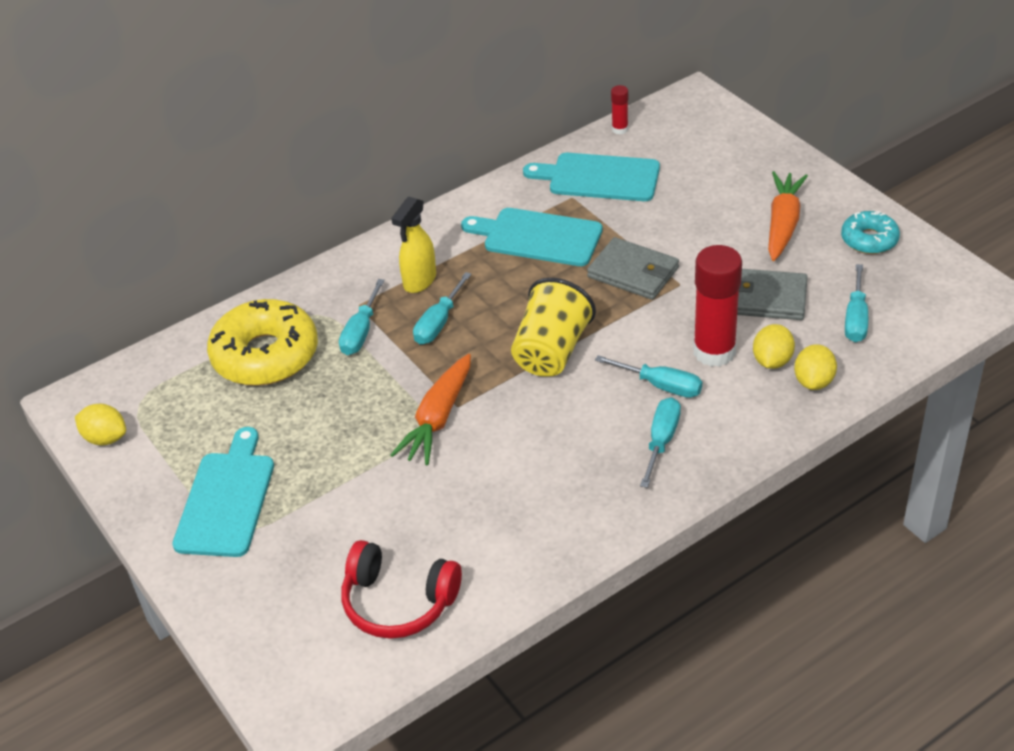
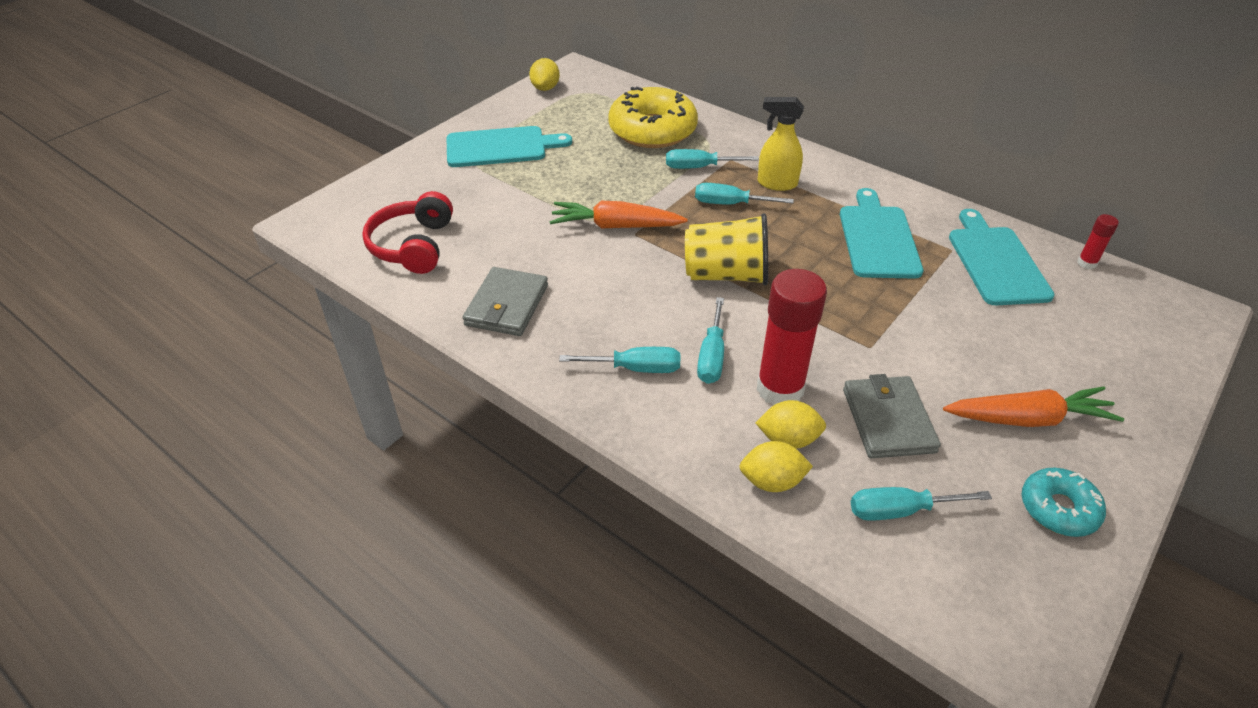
camera: 70 degrees right, 0 degrees up
(633, 272) = (867, 310): grey wallet -> grey wallet (507, 305)

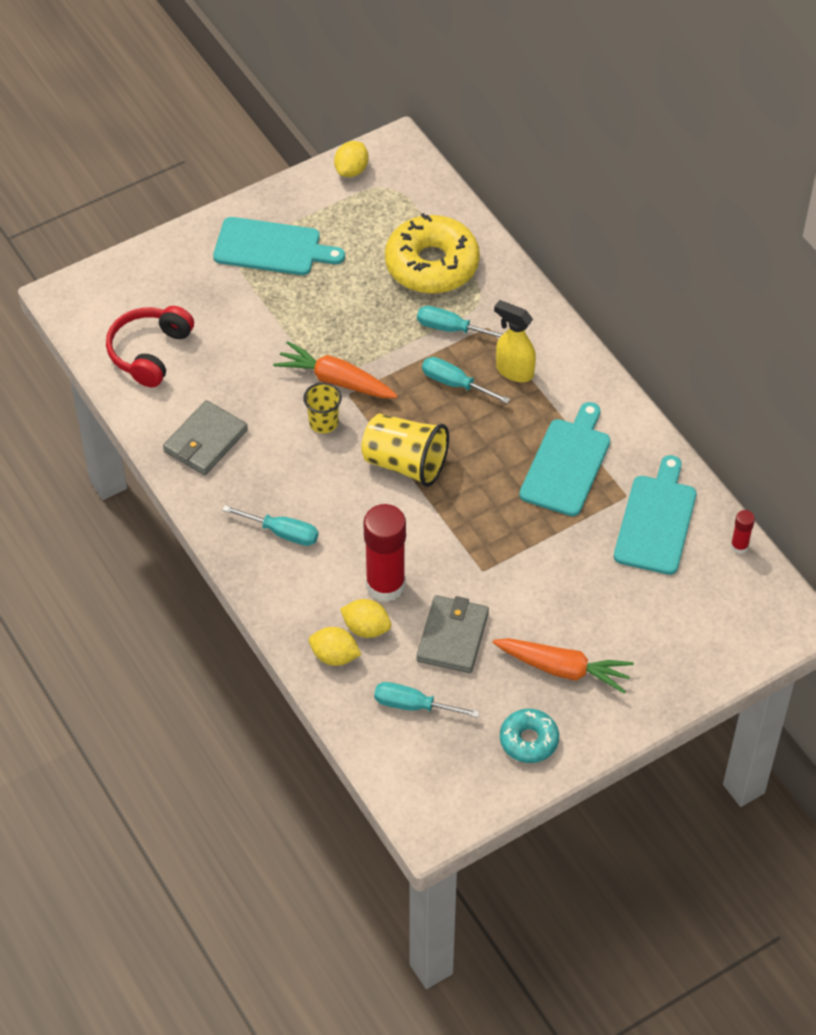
camera: 20 degrees right, 10 degrees up
(623, 261) = (323, 423): none -> yellow cup
(711, 356) = (348, 540): turquoise screwdriver -> none

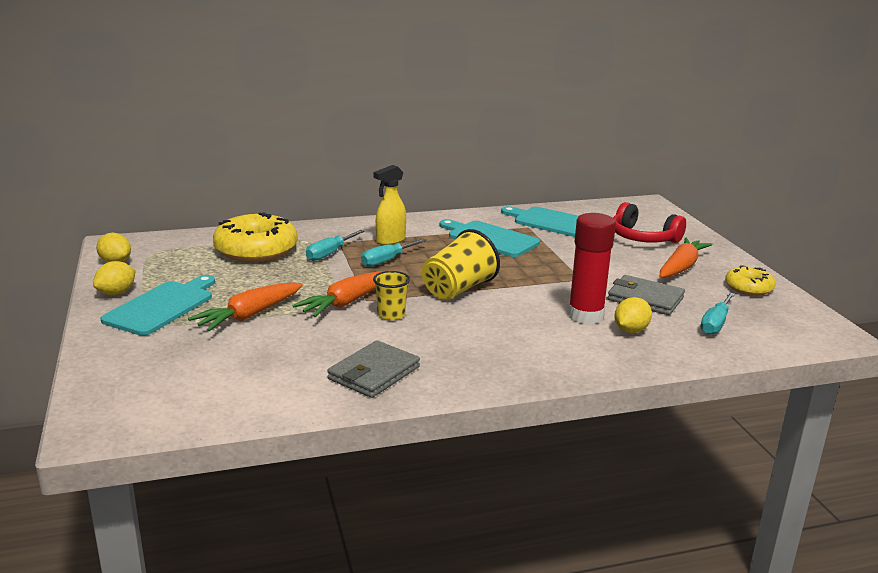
camera: 75 degrees left, 30 degrees down
(150, 352) = (230, 387): red headphones -> red headphones (643, 238)
(205, 441) = (374, 373): grey wallet -> grey wallet turned 75 degrees clockwise
(278, 317) = (249, 316): none -> orange carrot
(282, 533) = (510, 351): turquoise screwdriver -> none
(334, 656) = (660, 348): yellow lemon -> yellow lemon (116, 293)
(529, 740) = (748, 288): turquoise donut -> yellow donut
(739, 546) = (584, 206): red glue stick -> none

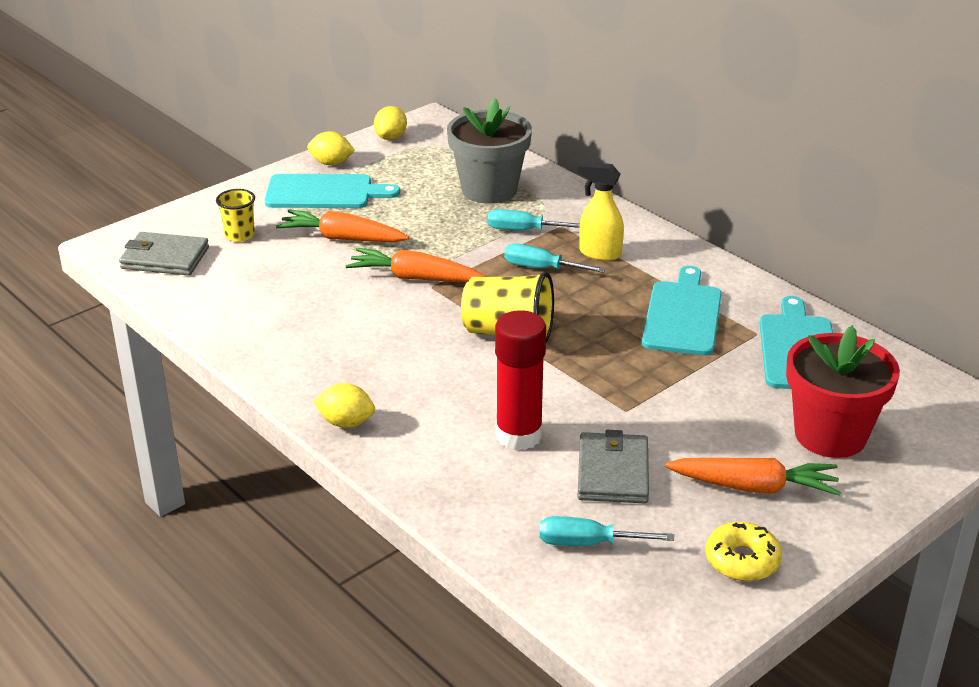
camera: 65 degrees right, 10 degrees up
(256, 250) = (489, 190): yellow donut -> grey flower pot
(374, 373) = (281, 337): grey wallet -> grey wallet (165, 258)
(391, 315) = (410, 310): yellow cup -> yellow cup (239, 235)
(630, 330) = (508, 476): yellow lemon -> yellow lemon (346, 422)
(643, 238) = (830, 435): red headphones -> red flower pot

